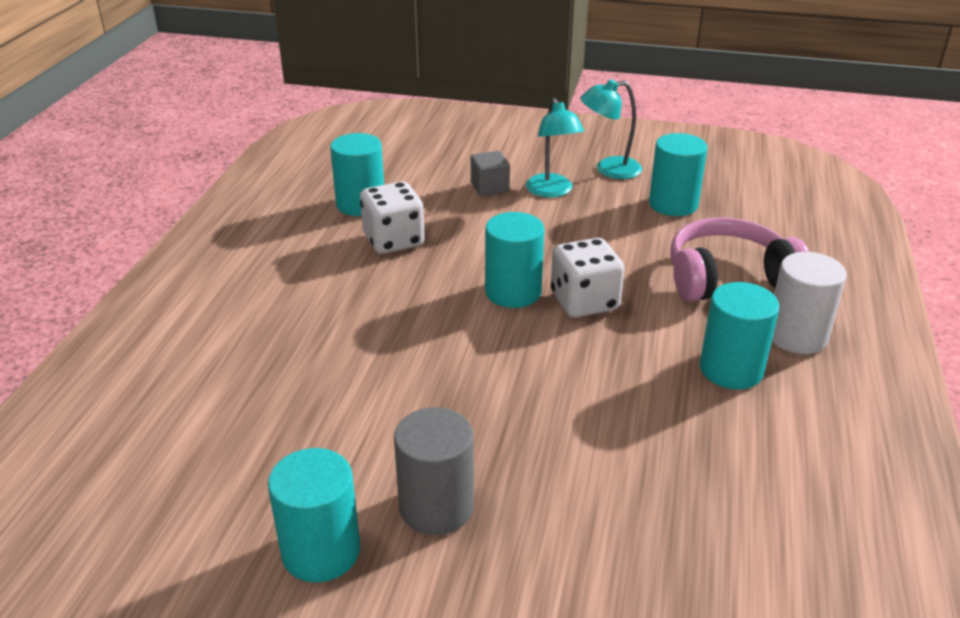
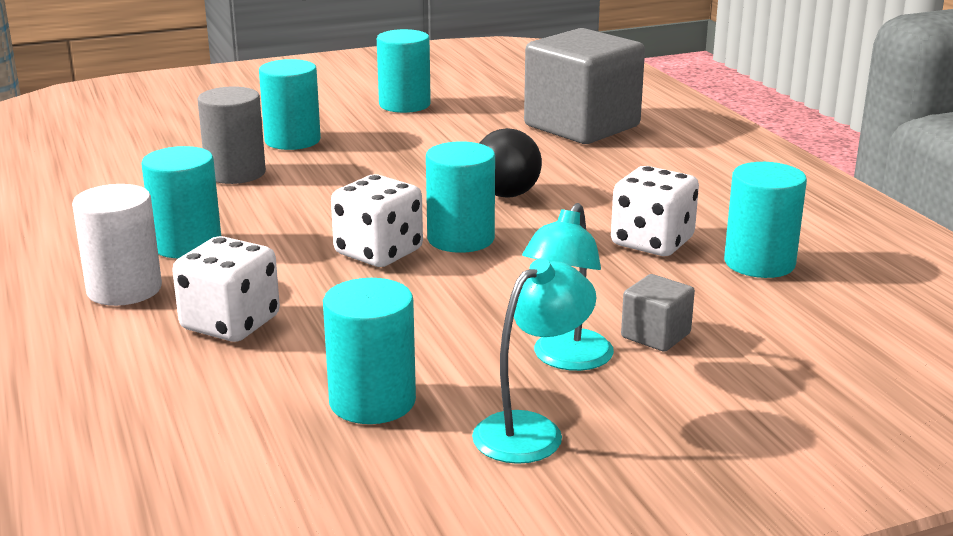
camera: 145 degrees right, 10 degrees down
(215, 398) = (582, 126): none -> grey cube
(422, 325) = (506, 194): none -> black ball
(436, 507) = (359, 130): grey cylinder -> grey cylinder (235, 173)
(531, 518) = (292, 140): none -> turquoise cylinder
(552, 191) = (566, 359): turquoise lamp -> turquoise lamp turned 105 degrees counterclockwise
(728, 278) = (230, 323): pink headphones -> white dice

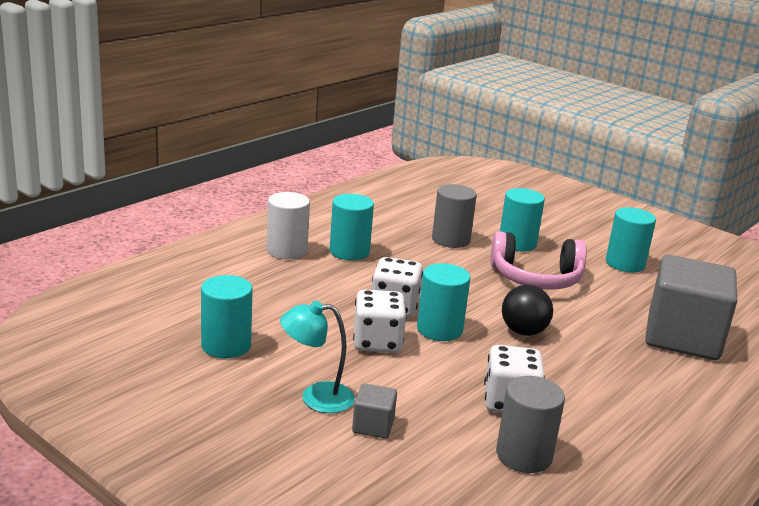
camera: 60 degrees right, 0 degrees up
(230, 323) = (275, 287): white dice -> white dice (377, 342)
(390, 155) = (536, 278): none -> pink headphones
(531, 430) = (228, 400): turquoise lamp -> none
(759, 263) = (524, 455): turquoise cylinder -> grey cylinder

